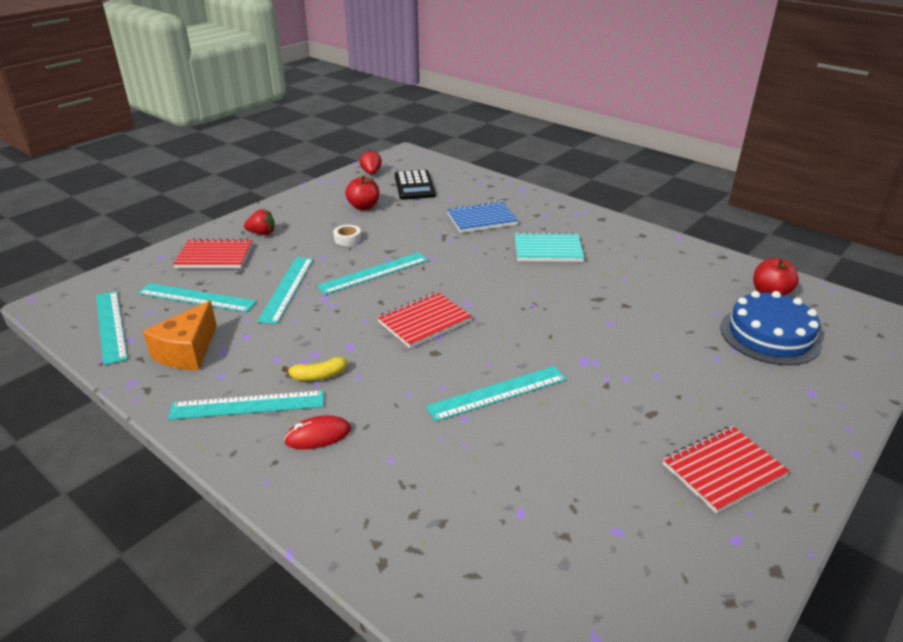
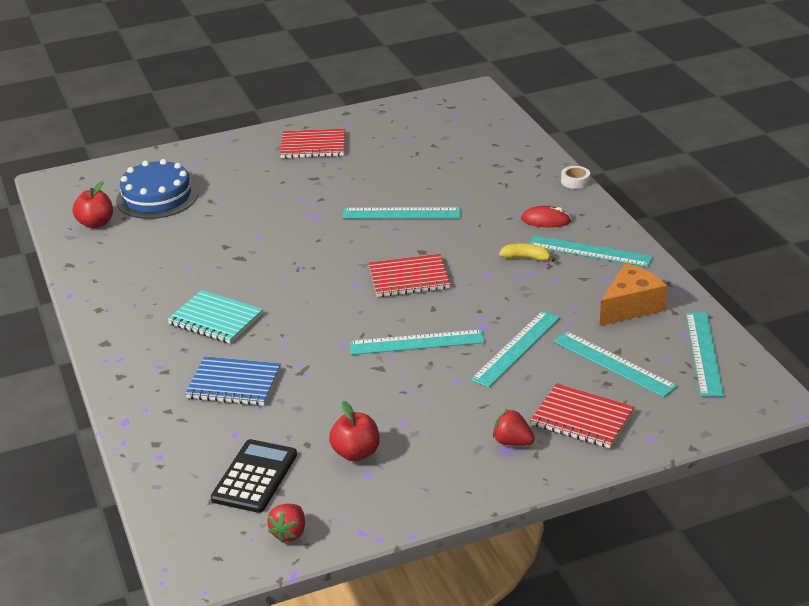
camera: 150 degrees left, 0 degrees up
(347, 239) = (413, 400): white tape -> white tape (575, 181)

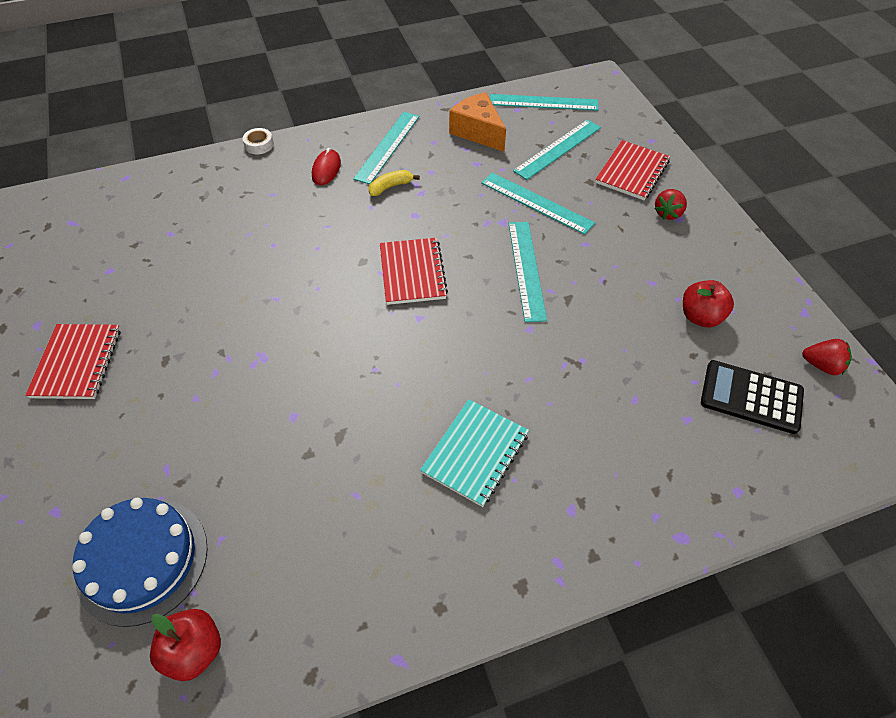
camera: 90 degrees left, 20 degrees up
(234, 384) = (601, 425): blue notebook -> none
(401, 213) = (280, 276): turquoise ruler -> none
(526, 258) = (390, 187): yellow banana -> yellow banana turned 45 degrees clockwise

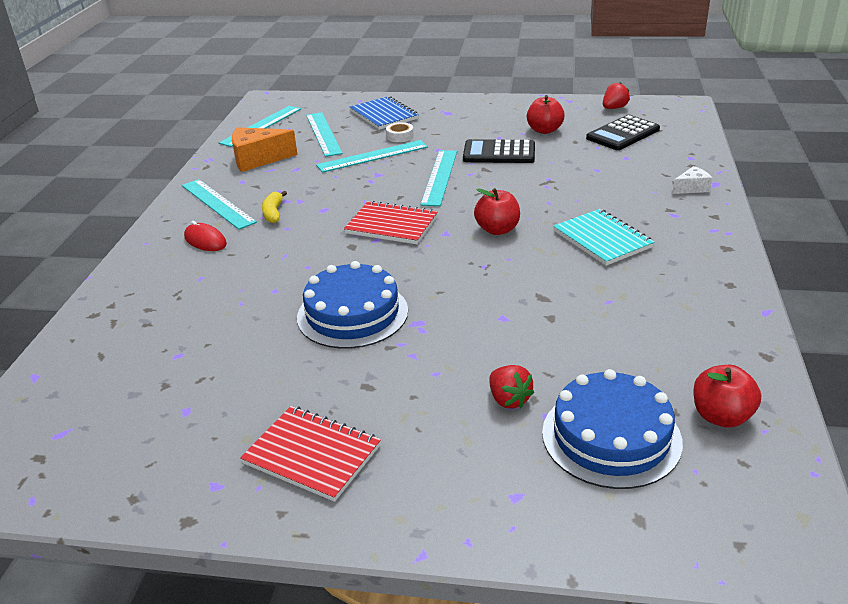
camera: 60 degrees left, 20 degrees down
(259, 145) = (112, 272): white tape -> white tape (400, 136)
(259, 308) = (352, 314): none -> blue cake
(447, 355) = (497, 230): none -> red apple
(526, 269) = (440, 177): turquoise ruler -> turquoise ruler turned 75 degrees clockwise
(613, 296) = (499, 153): none -> black calculator
(632, 172) = (384, 115): red notebook -> blue notebook
(651, 513) = (692, 188): none -> white cheese
(668, 213) = (439, 115): red strawberry -> red strawberry (509, 399)

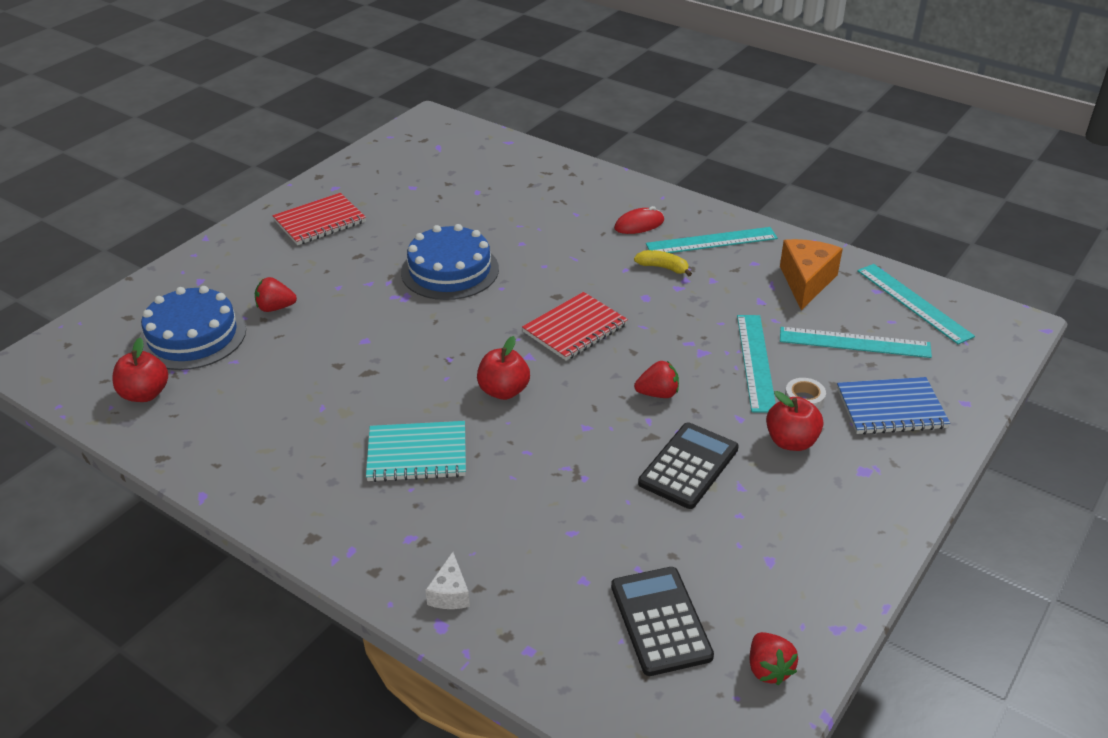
camera: 115 degrees right, 5 degrees up
(440, 177) = (658, 394): turquoise ruler -> red strawberry
(544, 130) = (732, 541): red apple -> red apple (791, 441)

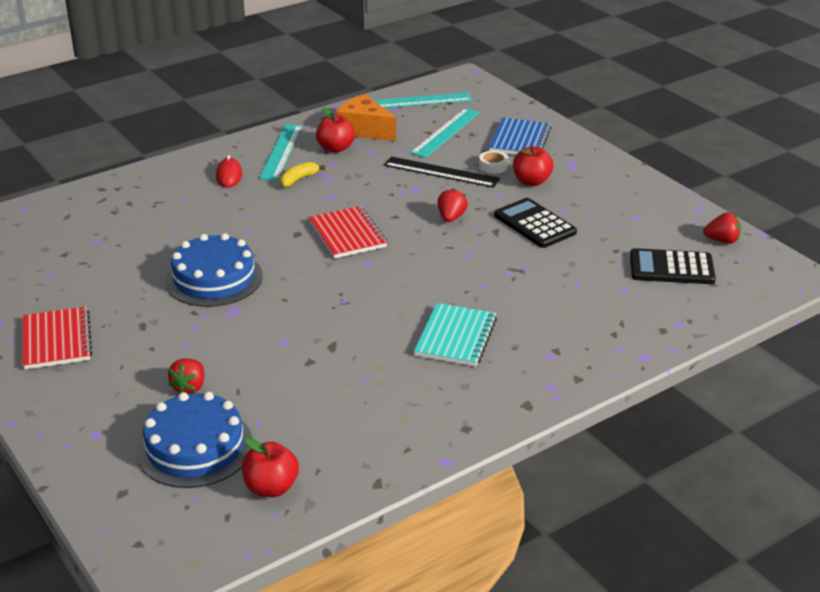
camera: 70 degrees left, 5 degrees down
(450, 593) = (615, 347): white cheese -> none
(504, 391) = (404, 282): red apple -> red apple (335, 148)
(756, 362) = (441, 172): turquoise ruler -> black ruler

